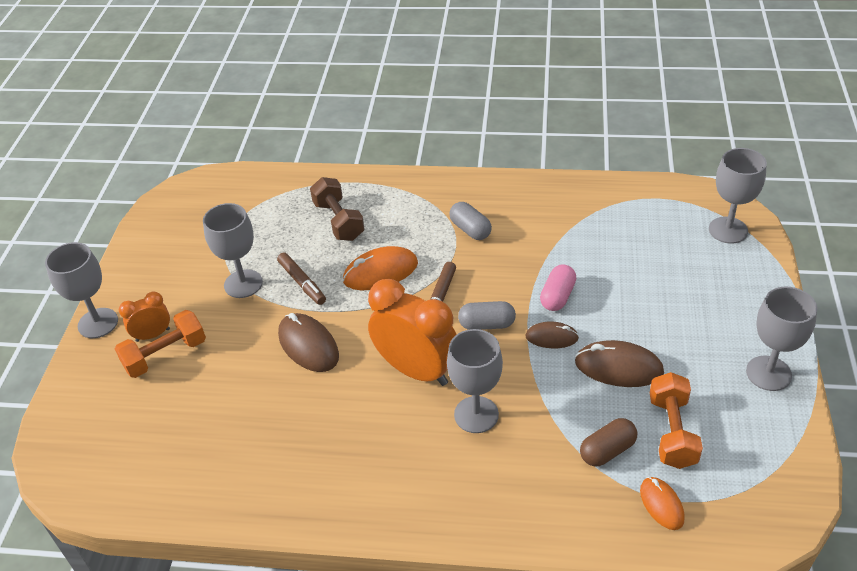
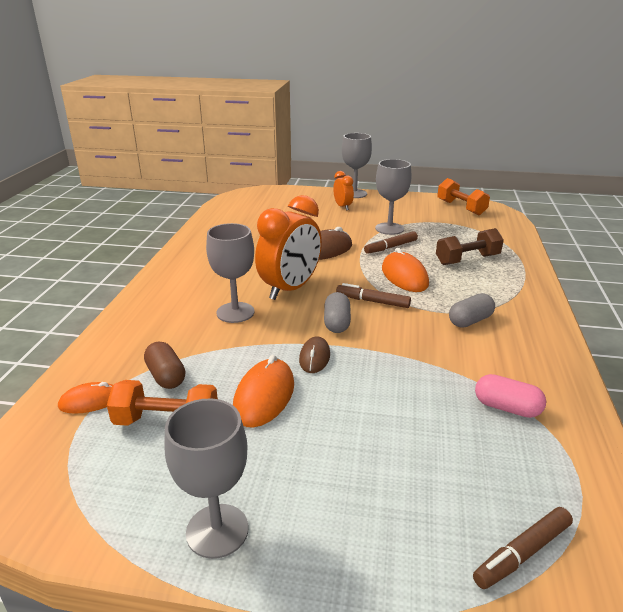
camera: 90 degrees right, 15 degrees down
(165, 355) = (324, 211): orange dumbbell -> orange dumbbell (461, 208)
(557, 296) = (372, 366): pink capsule -> pink capsule (507, 408)
(618, 367) = (264, 396): brown mouse -> orange mouse
(728, 230) = (522, 553): grey goblet -> brown marker

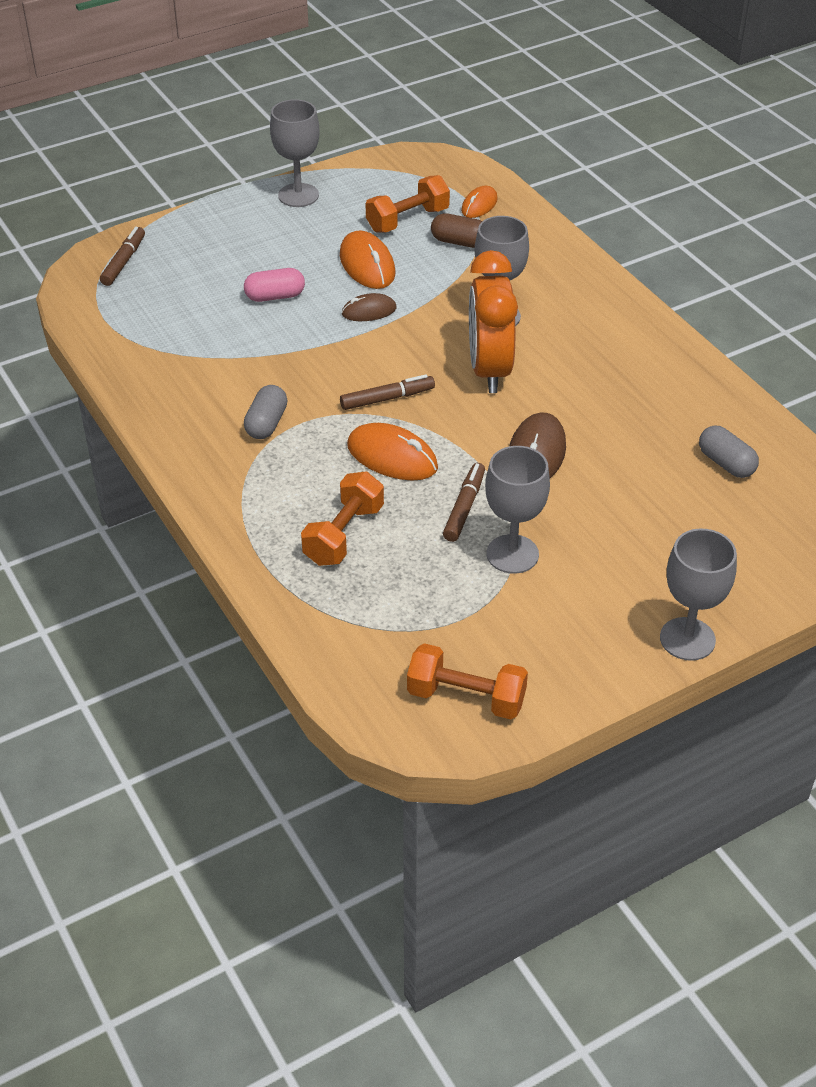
camera: 140 degrees right, 15 degrees up
(314, 357) = (369, 311): brown mouse -> brown mouse turned 75 degrees counterclockwise
(337, 323) = (391, 354): grey capsule -> grey capsule (726, 463)
(343, 207) = (649, 579): orange clock -> none
(467, 260) = (344, 535): brown dumbbell -> orange dumbbell
(507, 408) = (178, 345): pink capsule -> pink capsule (275, 296)

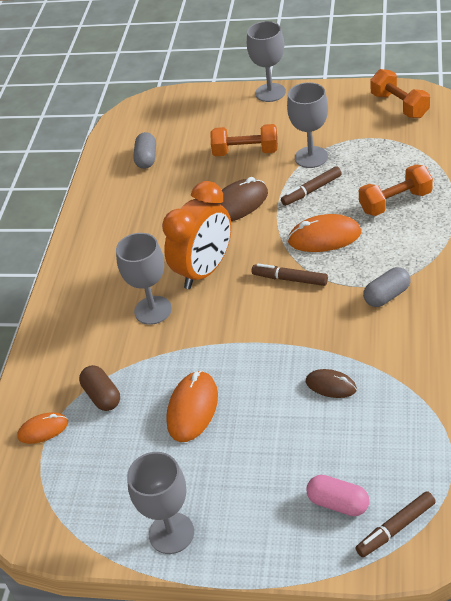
camera: 135 degrees left, 0 degrees up
(275, 296) = (292, 412): pink capsule -> pink capsule (338, 503)
(369, 311) = (234, 359): brown mouse -> brown mouse (331, 385)
(392, 457) = (324, 237): orange mouse -> orange mouse turned 75 degrees counterclockwise
(407, 220) = (113, 444): orange dumbbell -> orange dumbbell (245, 152)

